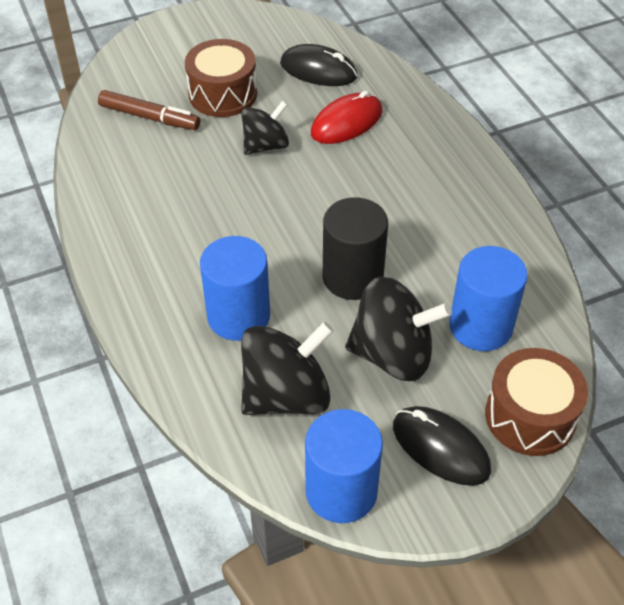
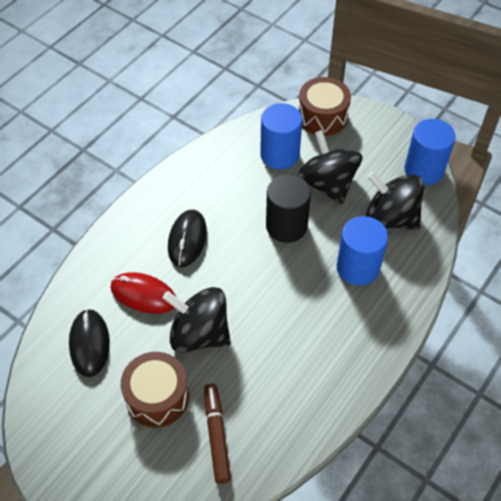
camera: 120 degrees left, 5 degrees up
(265, 145) = (199, 334): black spinning top -> black spinning top, size x1.56
(440, 448) = (368, 143): black mouse -> black mouse (187, 239)

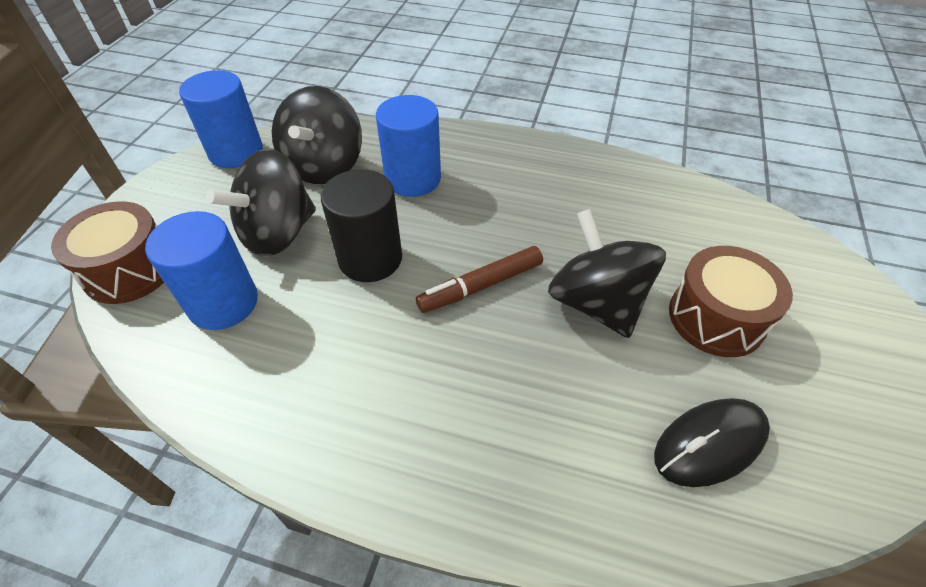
camera: 110 degrees left, 5 degrees down
(143, 295) = (577, 399): red mouse -> none
(187, 239) = (442, 375): black mouse -> none
(199, 334) = (596, 303): black spinning top -> black spinning top turned 150 degrees clockwise
(216, 435) = (711, 244): brown marker -> brown marker (481, 286)

